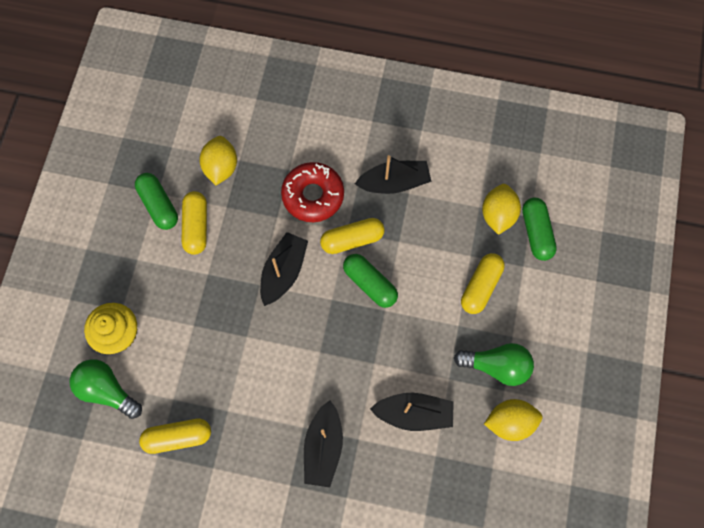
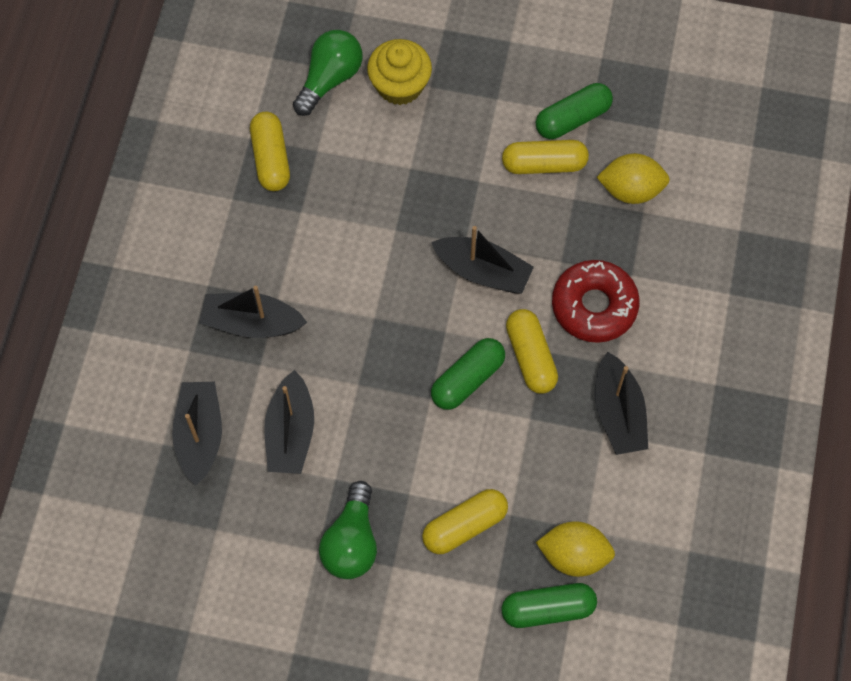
camera: 90 degrees right, 5 degrees down
(417, 485) = (200, 435): none -> black boat
(480, 286) = (465, 526): yellow capsule -> yellow capsule turned 60 degrees counterclockwise
(509, 422) = (275, 555): yellow lemon -> none

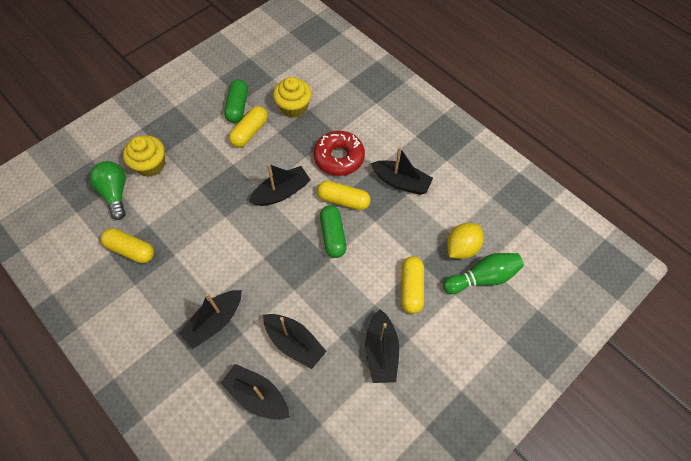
camera: 55 degrees left, 5 degrees down
(351, 542) = (381, 352): green light bulb -> black boat
(548, 609) = (482, 278): green capsule -> green bowling pin
(631, 190) = (294, 107): yellow lemon -> yellow cupcake

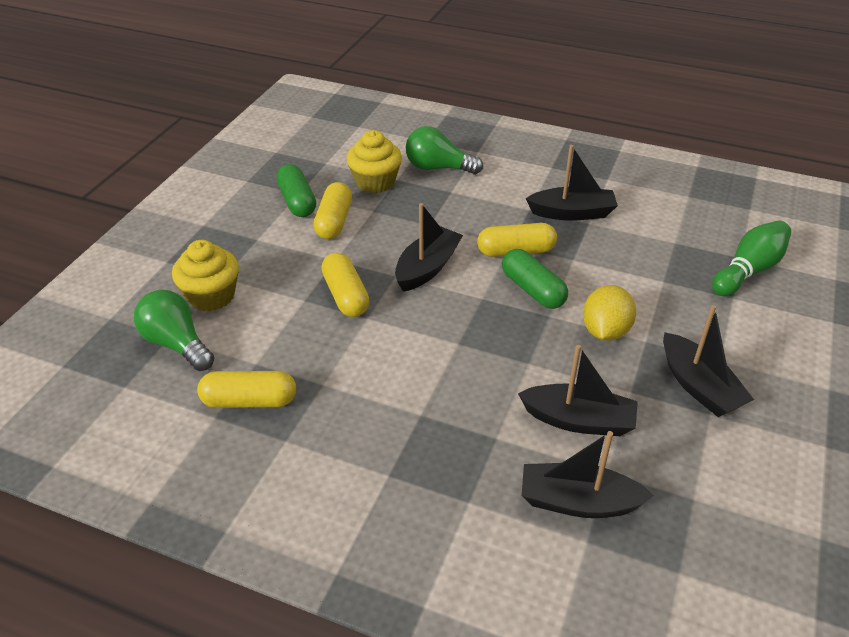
camera: 25 degrees left, 20 degrees down
(214, 322) = (445, 439): black boat -> none
(339, 157) = (475, 213): red donut -> none
(340, 109) = (438, 168): none -> green light bulb
(411, 288) = (676, 309): yellow capsule -> yellow capsule (346, 296)
(461, 248) = (698, 251): yellow lemon -> yellow lemon (605, 331)

